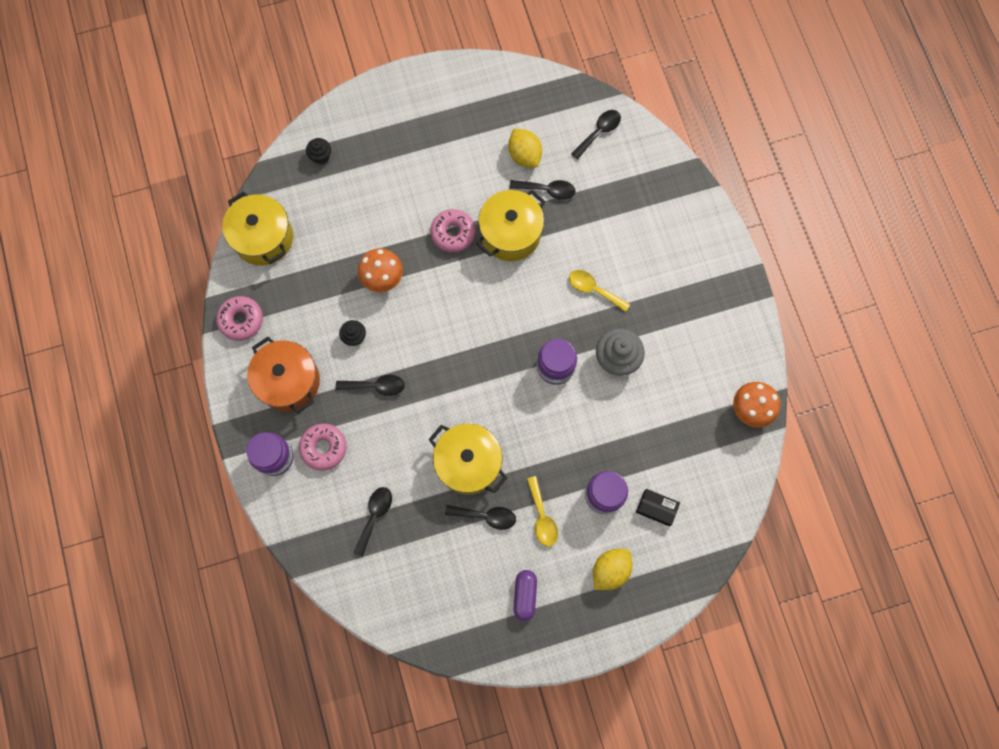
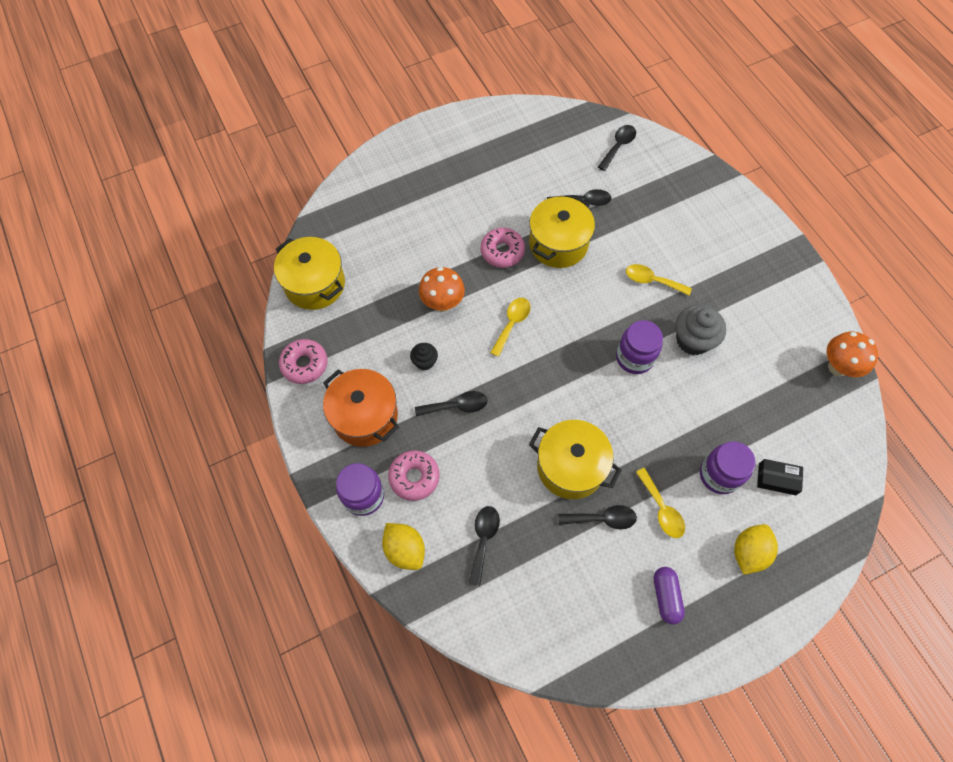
camera: 10 degrees left, 10 degrees down
(321, 156) = (359, 204): black cupcake -> none
(446, 312) = (512, 323): none -> yellow spoon
(524, 155) = (554, 175): yellow lemon -> yellow lemon (405, 549)

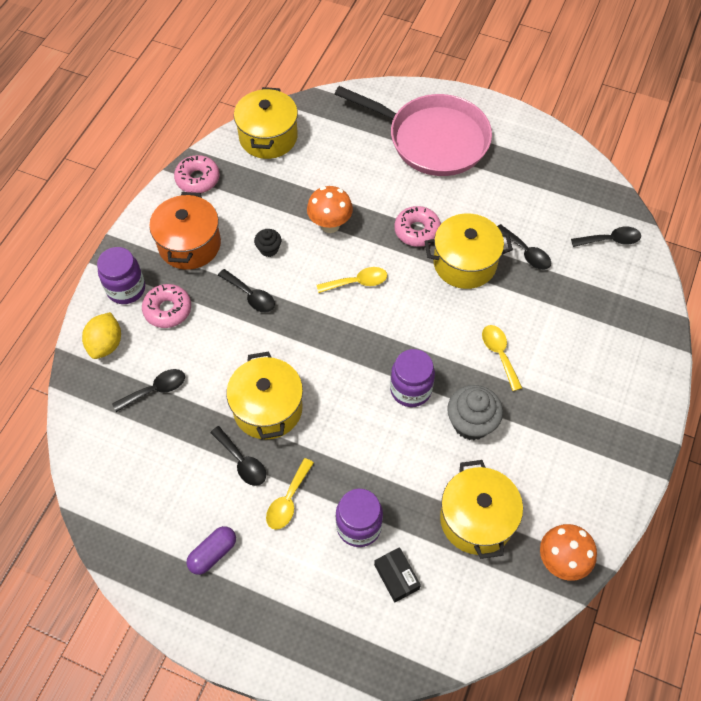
camera: 50 degrees right, 5 degrees down
(430, 180) = (432, 139): none -> pink pan
(748, 552) = (306, 595): yellow lemon -> none
(770, 394) = (476, 519): none -> yellow pot

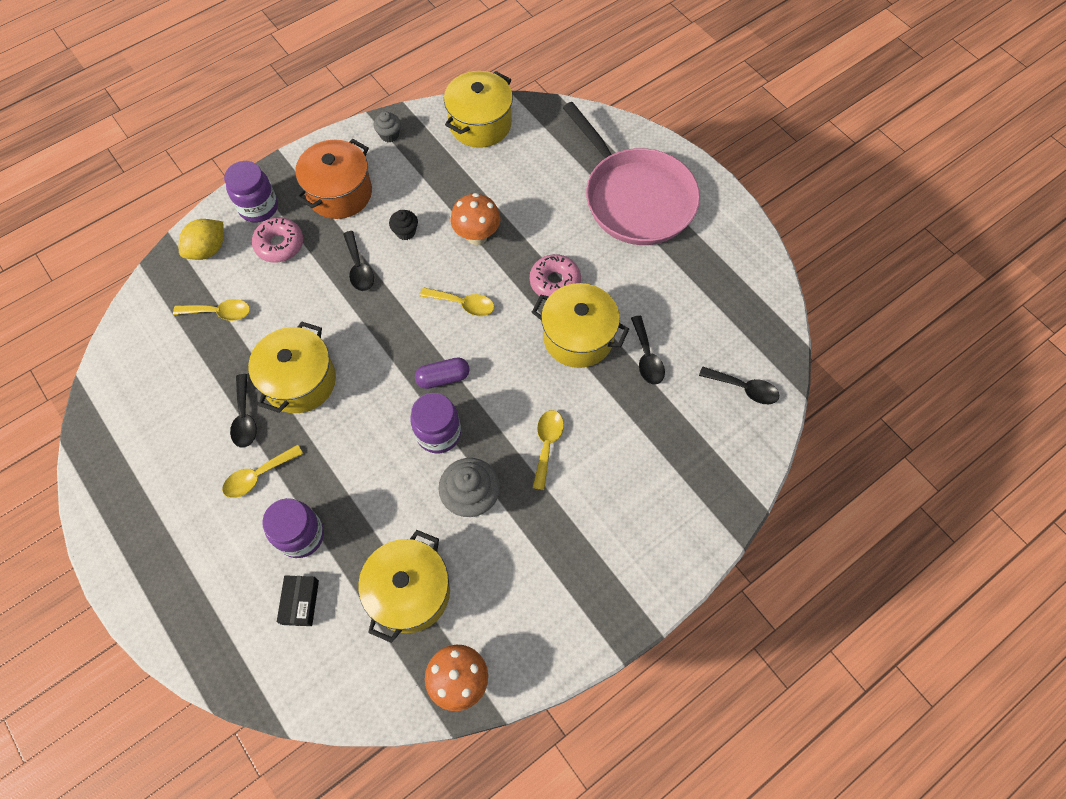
camera: 30 degrees right, 5 degrees up
(156, 390) = (219, 312): black spoon -> yellow spoon
(198, 179) = (389, 135): pink donut -> grey cupcake
(213, 553) = (163, 487): purple capsule -> purple capsule (443, 378)

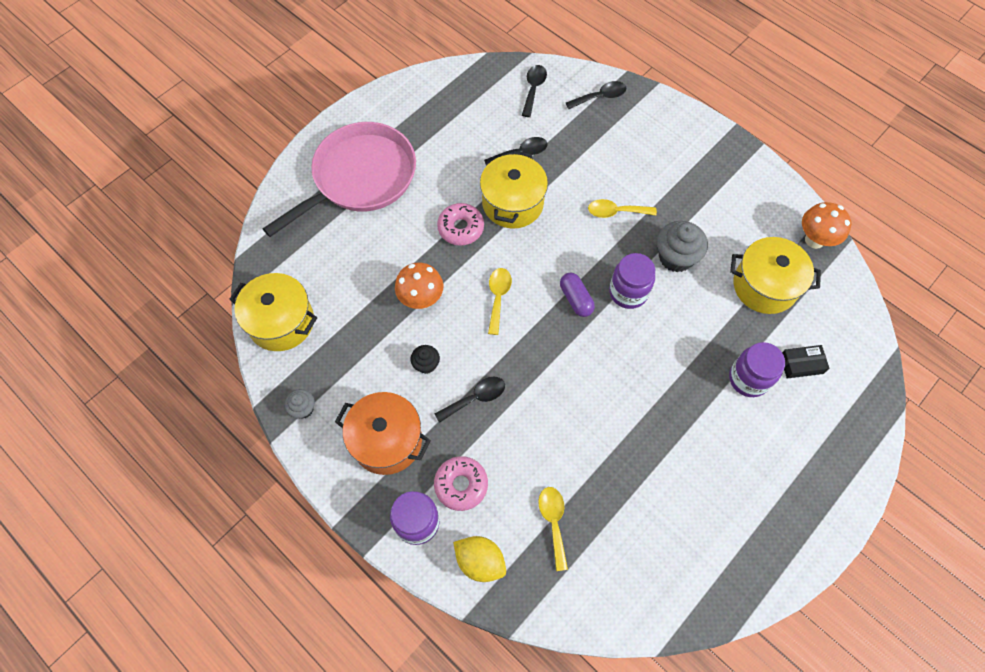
camera: 100 degrees left, 0 degrees up
(244, 418) = (658, 460): black spoon -> black spoon (600, 97)
(258, 476) = (709, 430): yellow spoon -> none
(300, 381) = (609, 420): yellow pot -> none

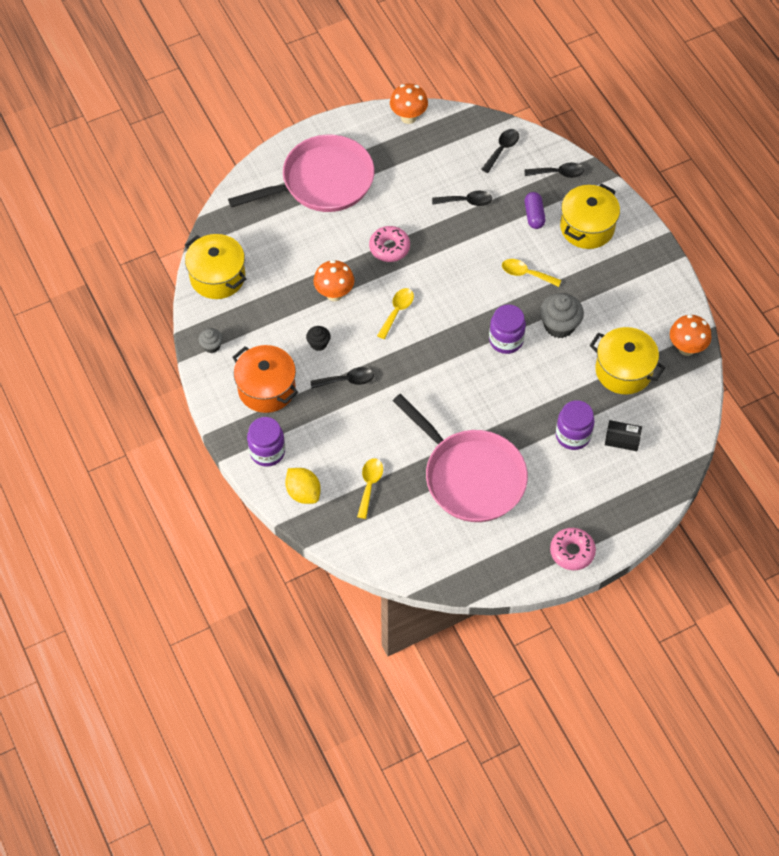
camera: 20 degrees right, 5 degrees down
(424, 84) = (408, 117): none -> orange mushroom
(461, 485) = (310, 437): pink donut -> pink donut (572, 552)
(512, 203) = (441, 240): yellow pot -> yellow pot (587, 227)
(576, 299) = (460, 332): purple capsule -> purple capsule (534, 215)
(661, 469) = (470, 476): none -> pink pan

